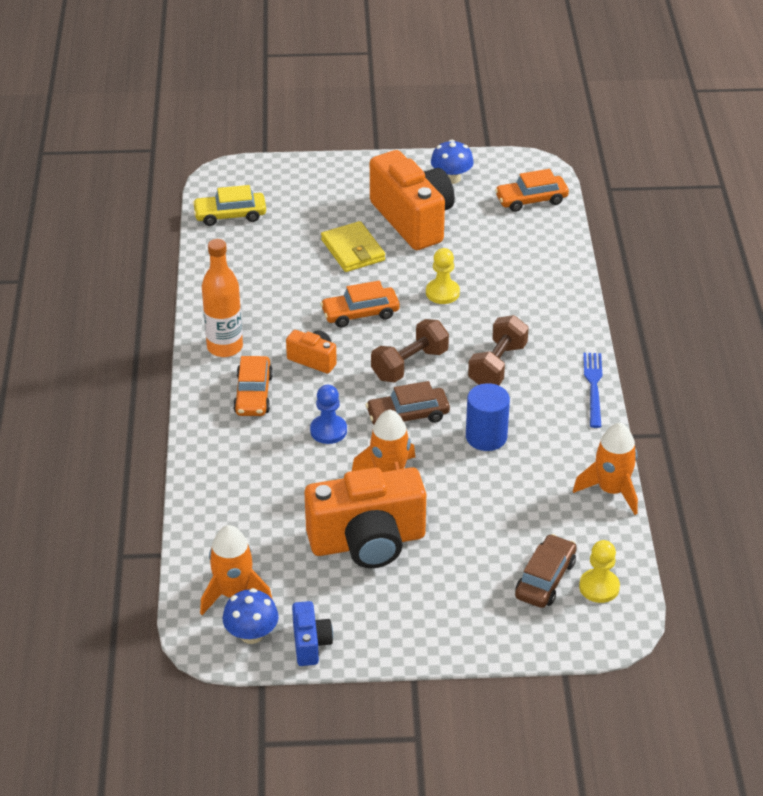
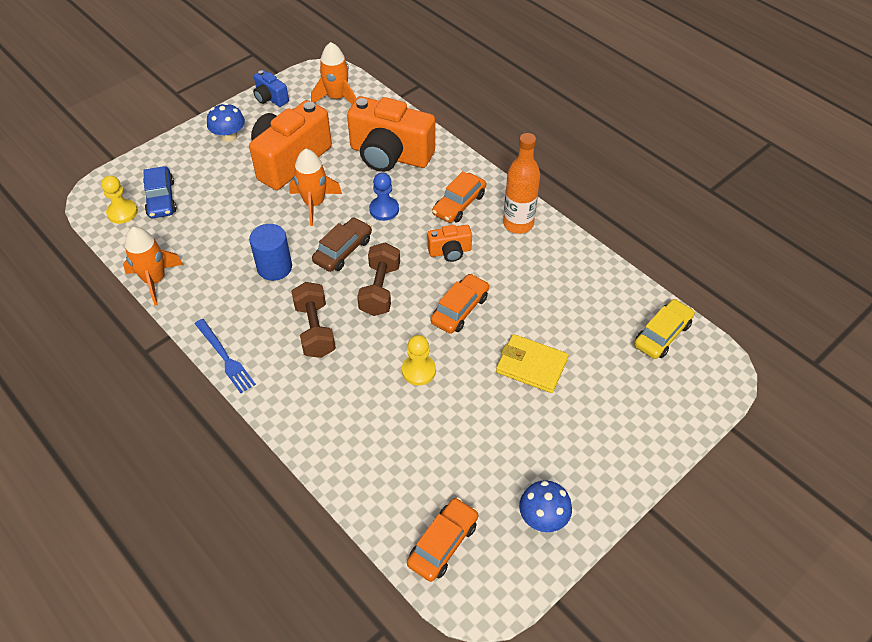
camera: 140 degrees right, 10 degrees up
(251, 634) = (306, 86): blue mushroom -> blue mushroom (229, 136)
(253, 394) = (459, 204): orange car -> orange car turned 105 degrees counterclockwise
(413, 220) = (521, 435): orange camera -> orange camera (390, 155)
(545, 579) = (161, 199): brown car -> blue car

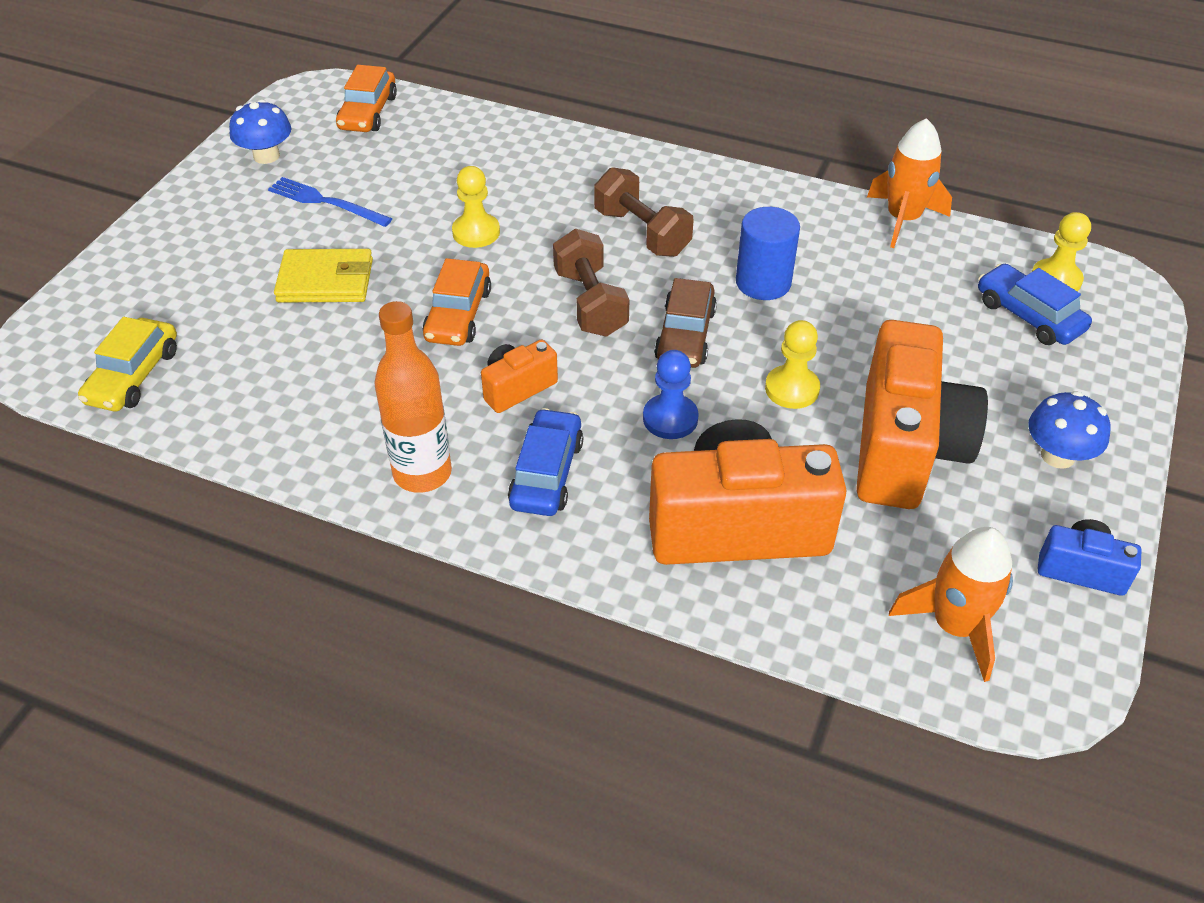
camera: 155 degrees right, 5 degrees down
(225, 357) = (726, 176): blue fork -> blue fork (326, 202)
(314, 203) = (792, 389): orange rocket -> yellow pawn
(459, 204) = (547, 473): orange car -> blue car

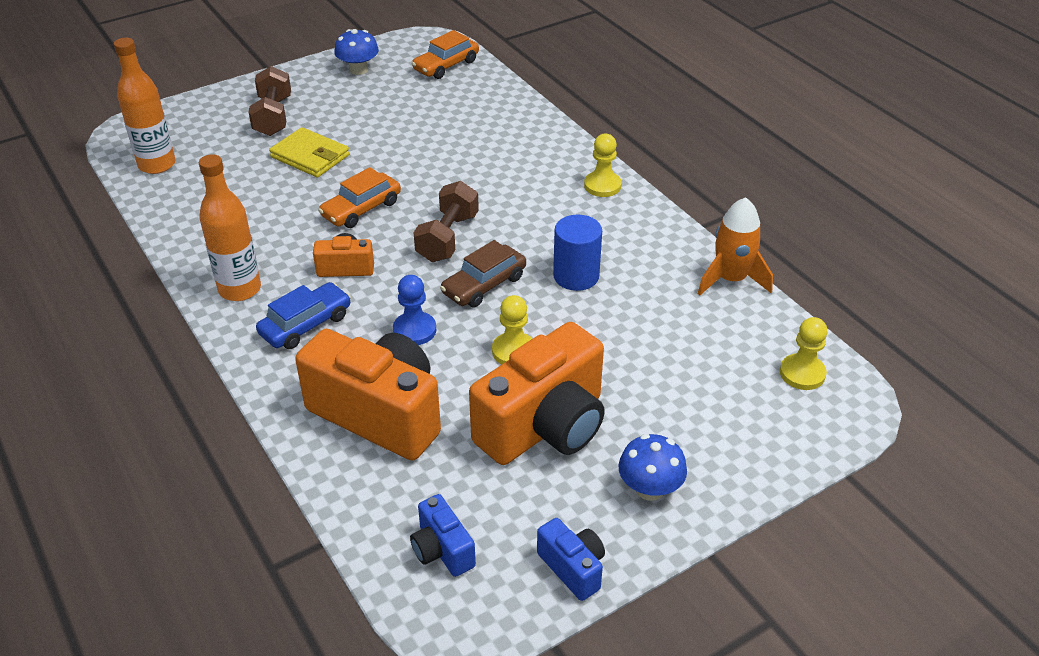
camera: 35 degrees right, 5 degrees down
(133, 376) = (157, 165): yellow car -> orange bottle
(326, 202) = (361, 110): blue fork -> none
(476, 232) = (427, 164): yellow pawn -> yellow pawn (602, 186)
(642, 232) = (532, 209): brown dumbbell -> brown dumbbell (273, 117)
(954, 626) = (442, 550): orange rocket -> blue camera
(1029, 315) = (748, 387): blue car -> none

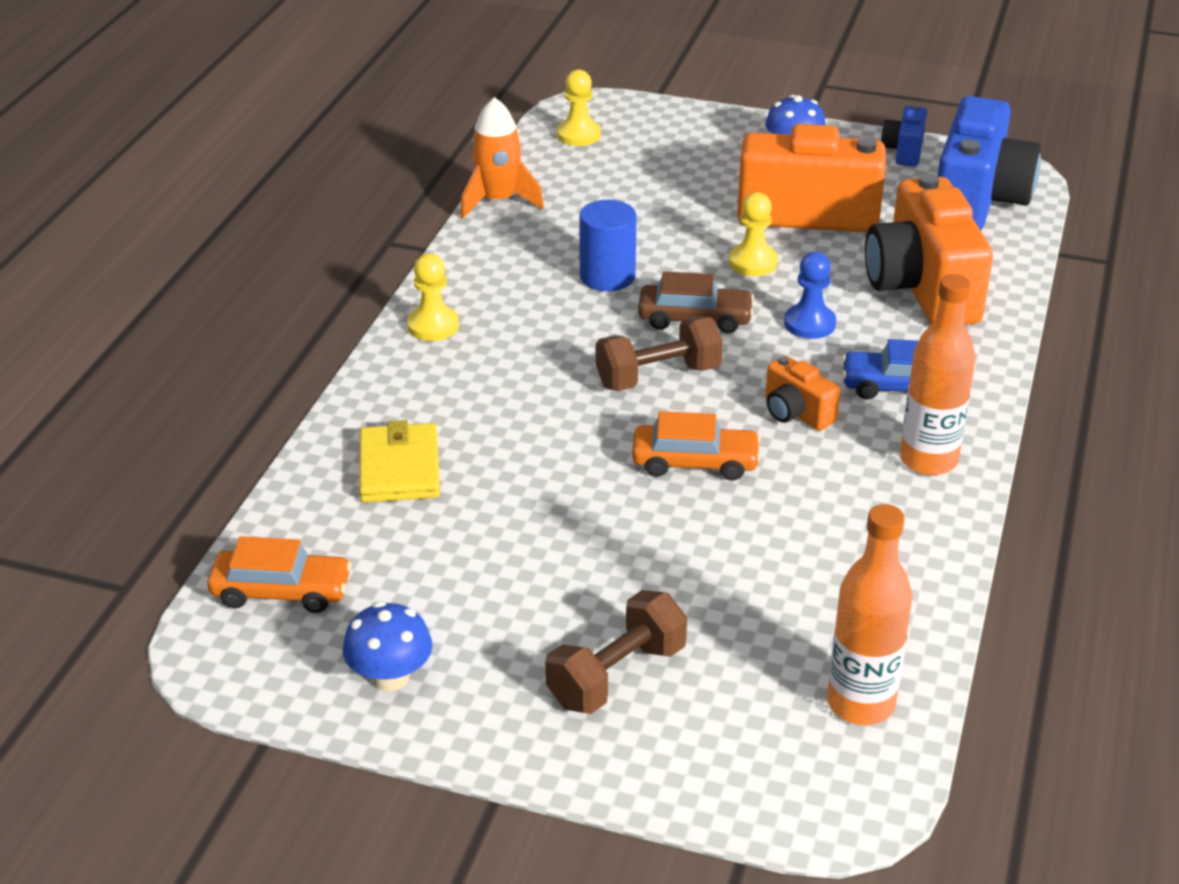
camera: 130 degrees left, 5 degrees down
(310, 156) = (656, 572): yellow wallet -> yellow wallet (399, 468)
(442, 550) = (977, 201): blue camera -> blue camera, size x2.13

